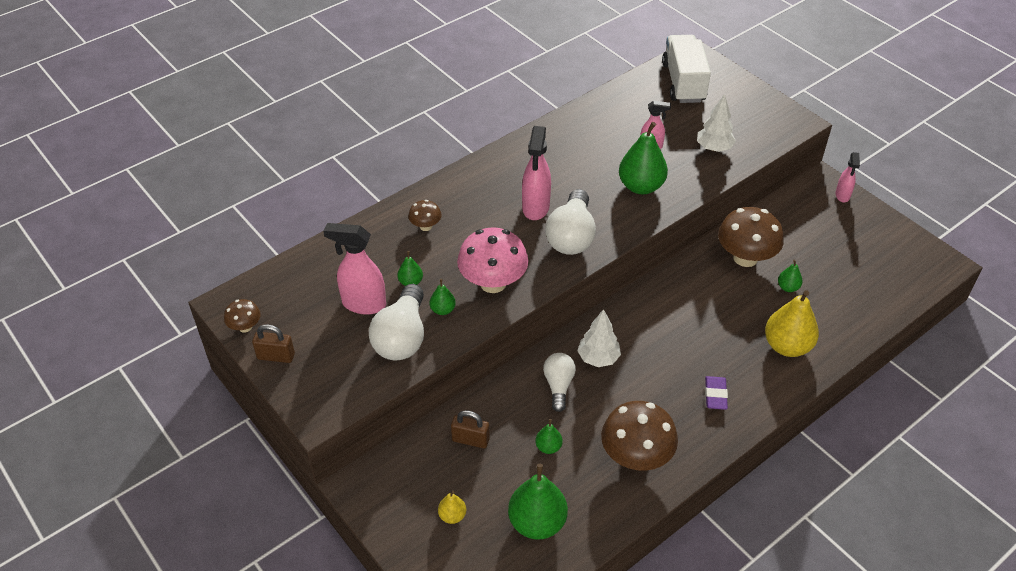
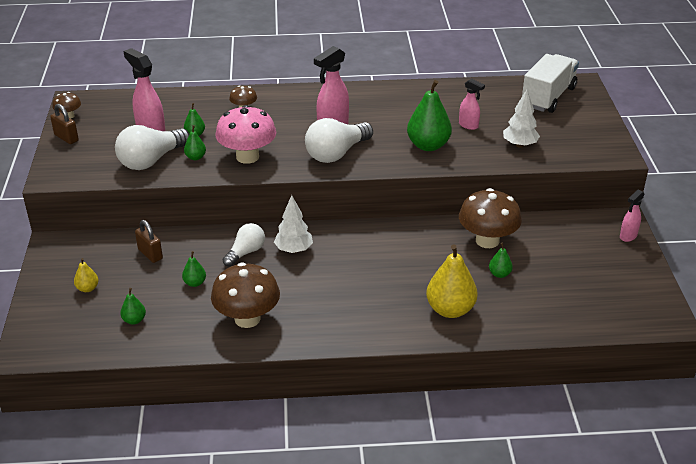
camera: 35 degrees right, 10 degrees down
(537, 522) = (134, 320): green pear -> green pear, size x0.49
(715, 395) = (353, 312): purple eraser -> none

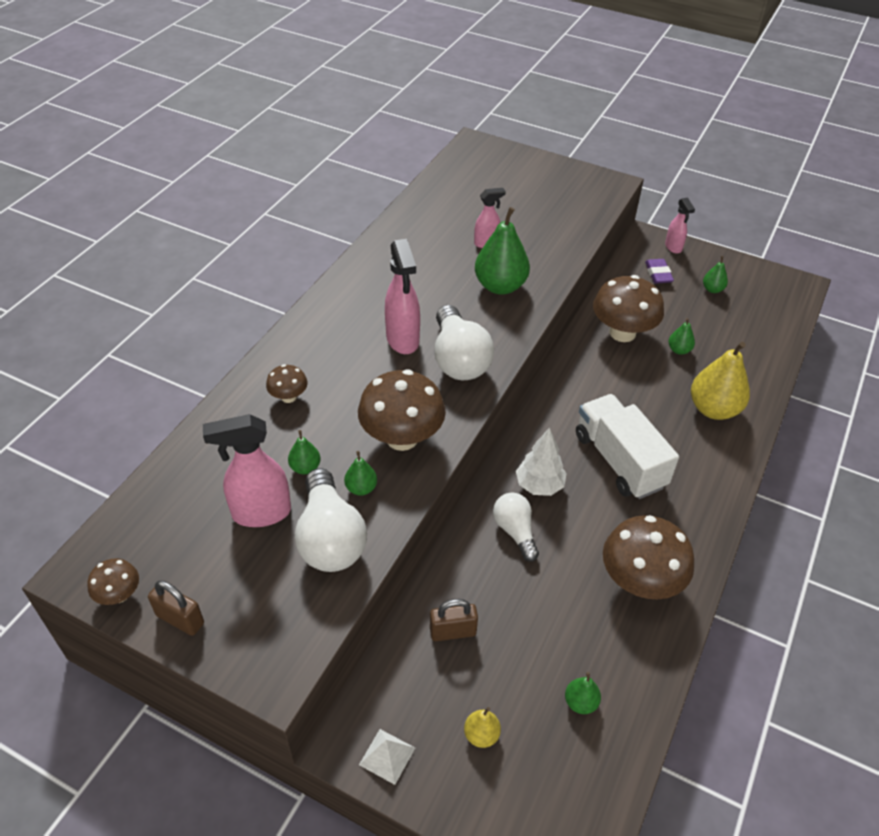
camera: 60 degrees left, 10 degrees up
(54, 259) = (387, 756): none -> white pyramid
(66, 138) = (180, 619): brown padlock -> brown padlock turned 45 degrees clockwise
(195, 283) = (543, 606): green pear -> green pear (712, 289)
(247, 157) = (402, 438): pink mushroom -> brown mushroom
(519, 145) = (549, 228): white tree -> none
(548, 97) = (481, 172): white truck -> white truck (619, 461)
(582, 238) = (658, 274): none -> purple eraser

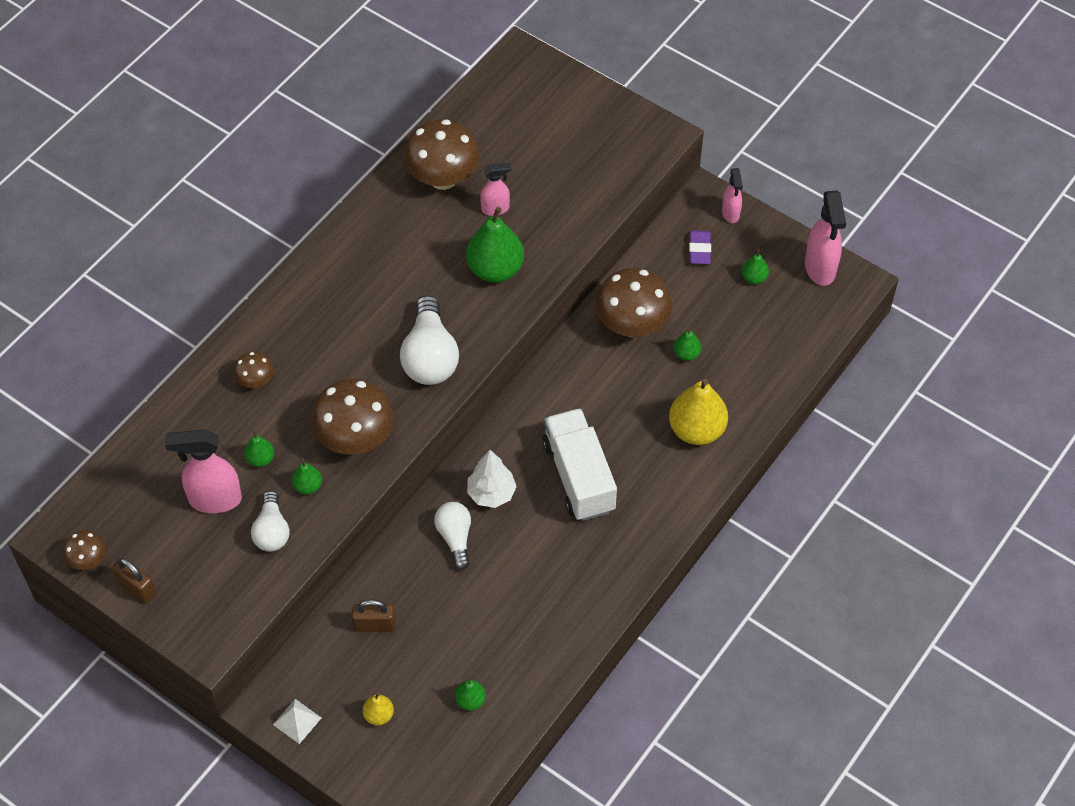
camera: 10 degrees right, 10 degrees up
(330, 538) = (272, 531): white light bulb -> white light bulb, size x0.62
(403, 340) = (379, 327): pink spray bottle -> pink spray bottle (820, 268)
(640, 581) = (558, 601): brown mushroom -> brown mushroom (443, 178)

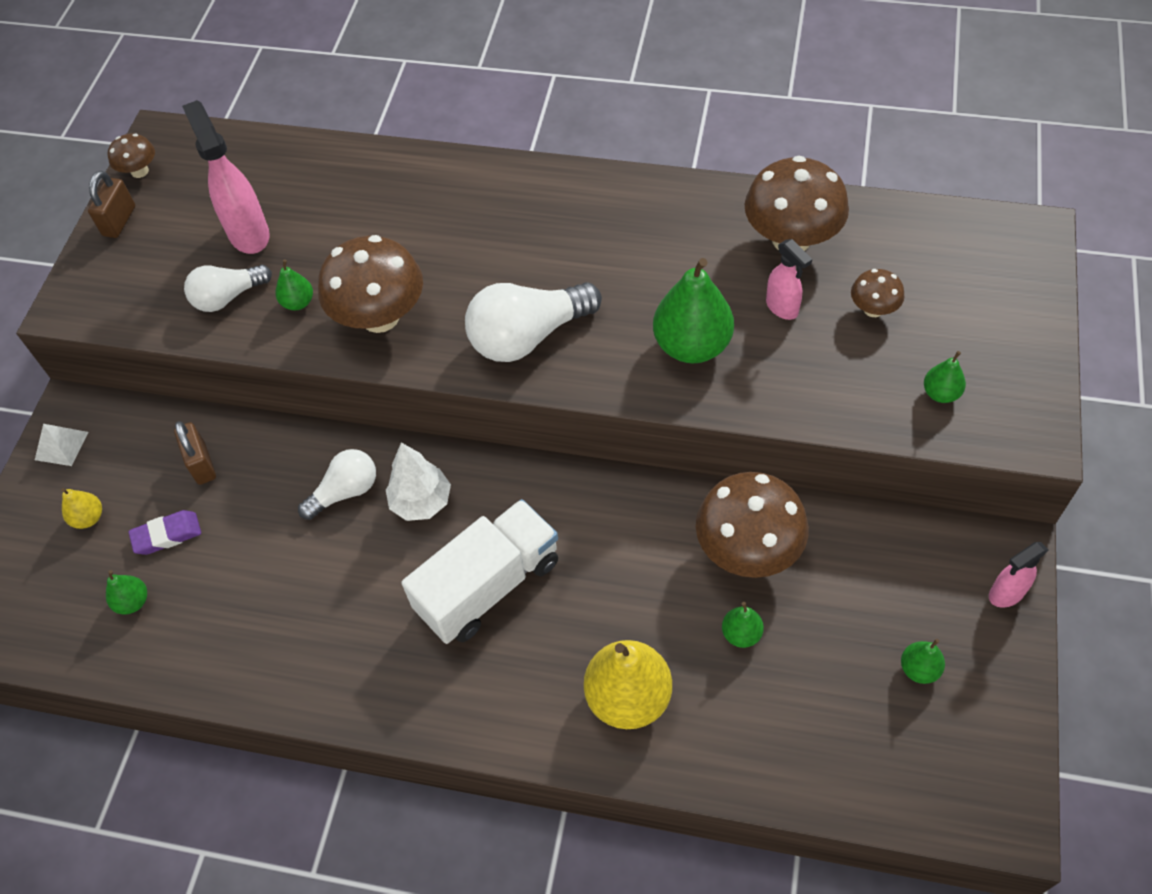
camera: 70 degrees right, 0 degrees up
(256, 381) = (413, 201): brown mushroom -> brown mushroom (873, 309)
(260, 459) = (316, 248): green pear -> green pear (940, 393)
(699, 250) = (918, 580): purple eraser -> purple eraser (167, 535)
(820, 268) = (996, 754): pink spray bottle -> none

